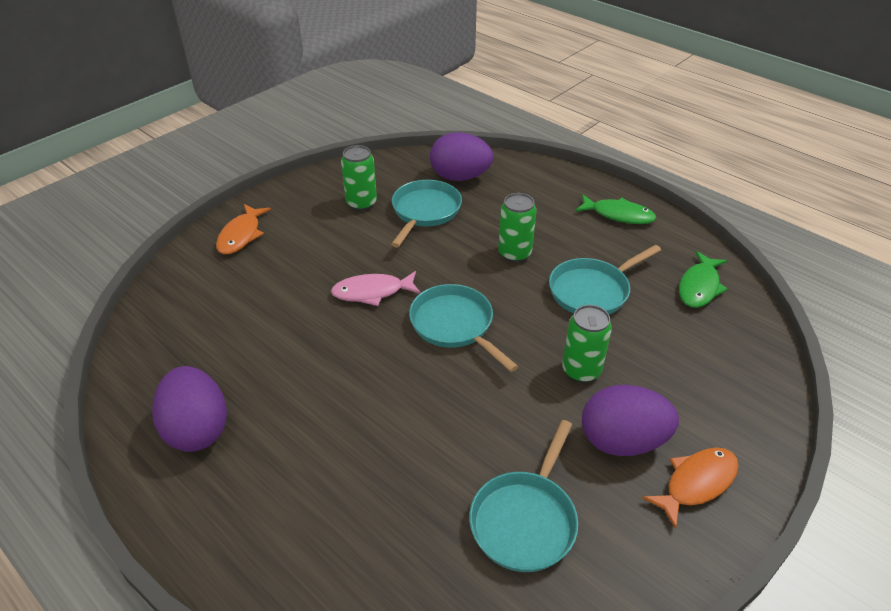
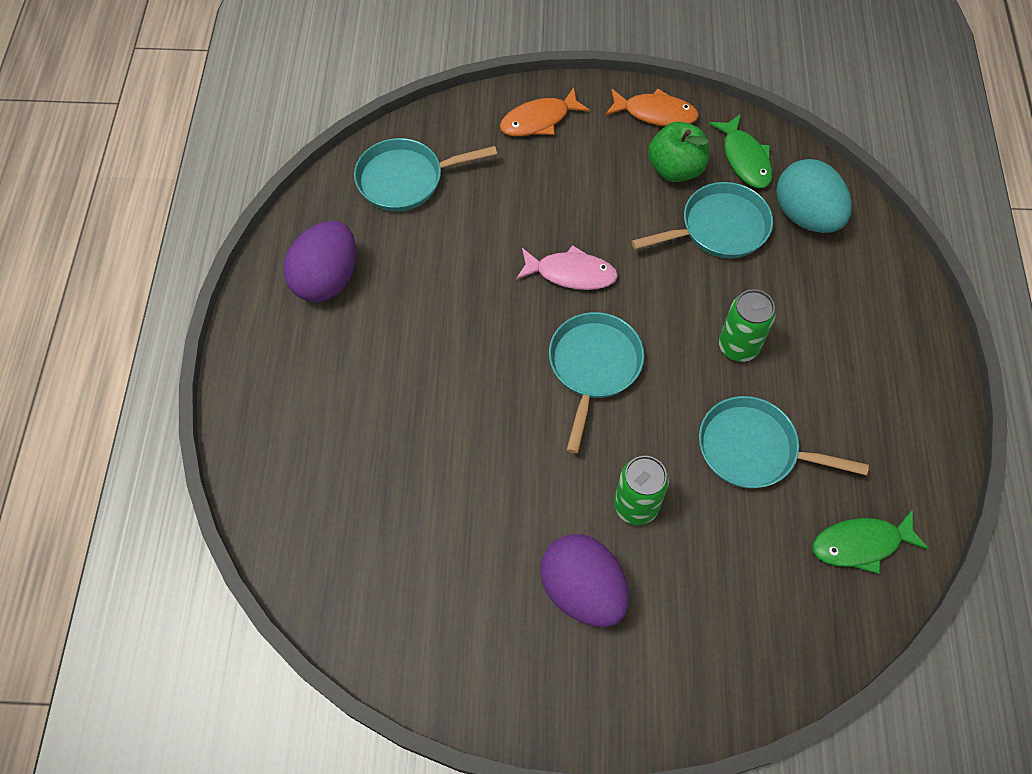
camera: 50 degrees right, 20 degrees up
(361, 203) = (675, 169): green can -> green apple
(372, 292) = (571, 273): pink fish -> pink fish turned 150 degrees clockwise
(460, 177) = (805, 216): purple egg -> turquoise egg
(525, 519) = (439, 565): turquoise pan -> turquoise pan (406, 179)
(618, 215) = (902, 399): green fish -> green fish (744, 159)
(696, 483) = (588, 678): orange fish -> orange fish (655, 113)

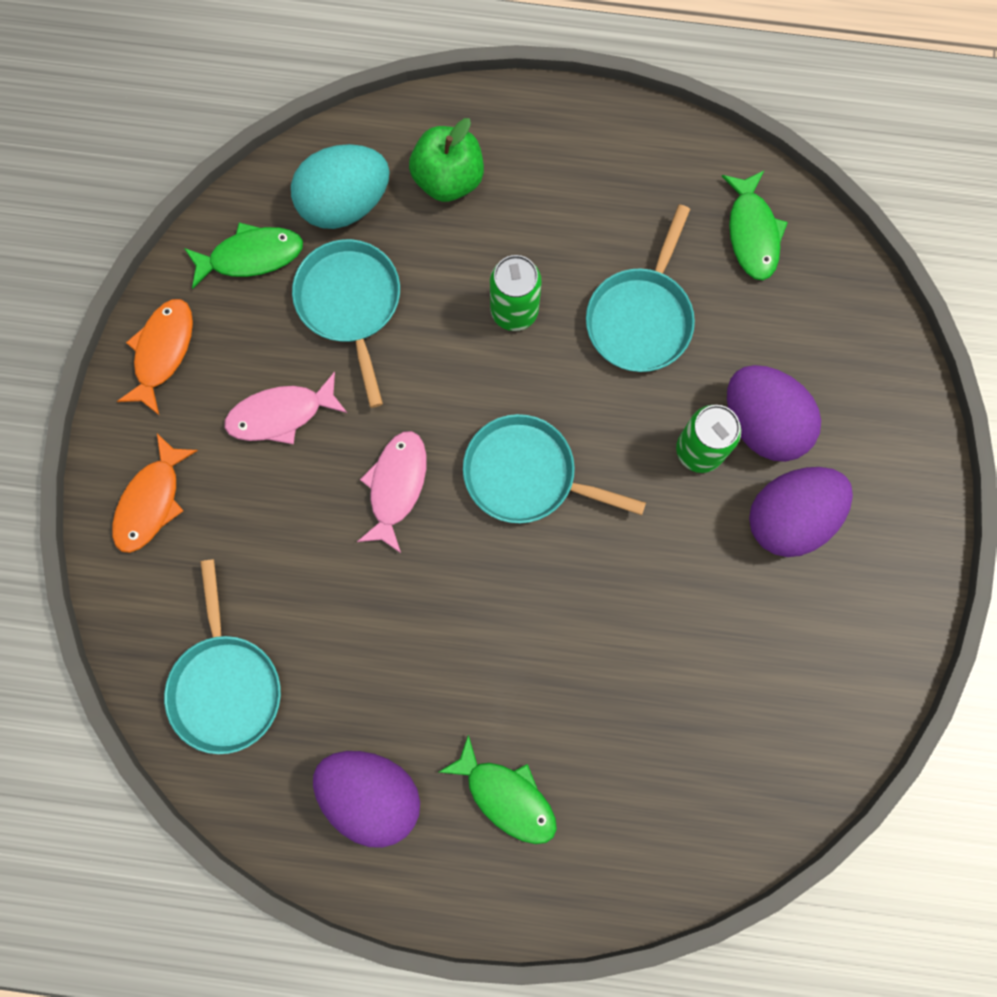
camera: 85 degrees left, 15 degrees up
(325, 372) = (506, 796): none -> green fish
(539, 120) = (151, 501): orange fish -> orange fish turned 45 degrees clockwise
(618, 191) = (281, 414): none -> pink fish
(670, 562) = (763, 423): none -> purple egg
(675, 169) = (255, 341): green apple -> green apple (448, 179)

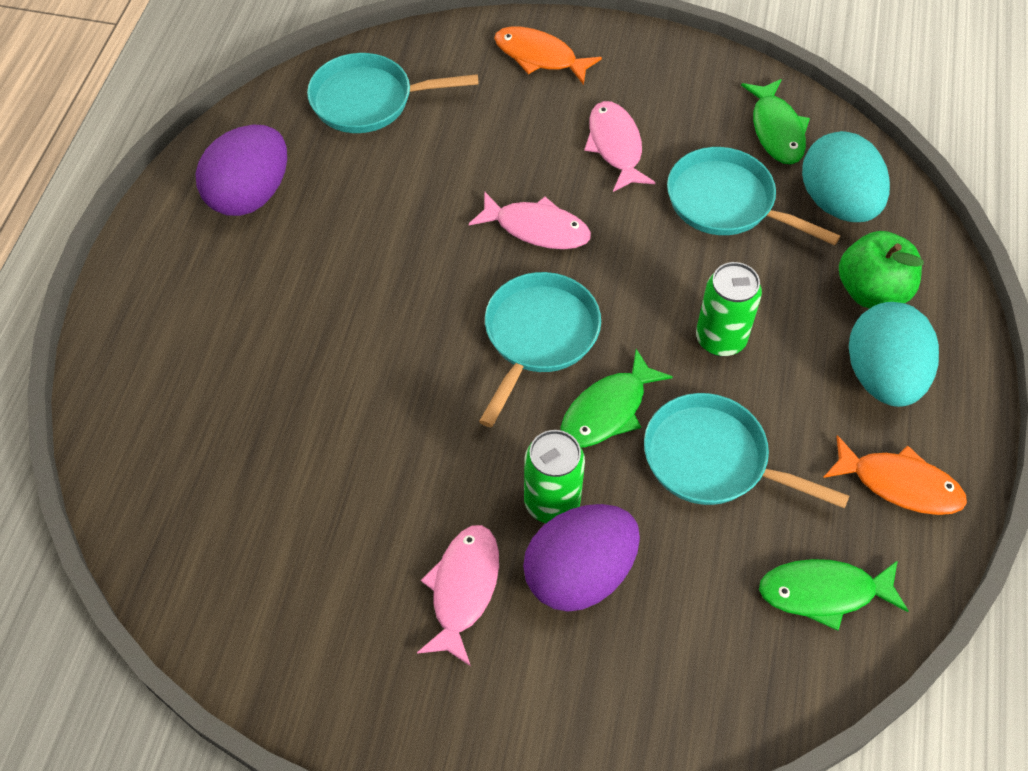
camera: 95 degrees right, 20 degrees down
(162, 352) = (679, 67): orange fish -> orange fish (899, 484)
(350, 304) = (727, 203): turquoise pan -> turquoise pan turned 135 degrees counterclockwise
(506, 796) = (222, 295): green fish -> green fish (608, 410)
(541, 176) = (882, 376): none -> turquoise egg
(790, 518) = (463, 589): purple egg -> pink fish

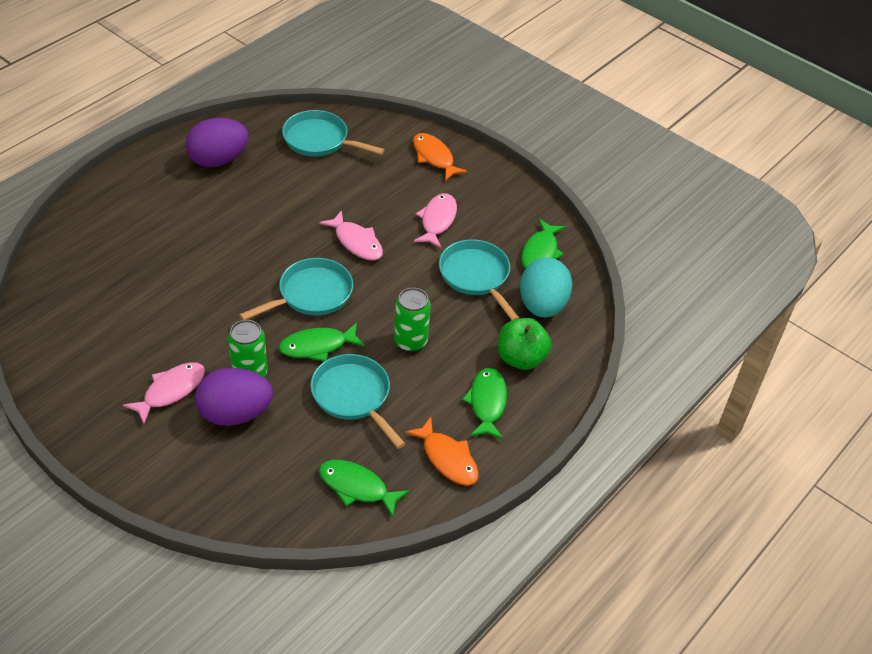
camera: 25 degrees right, 10 degrees down
(882, 376) = (487, 403): turquoise egg -> green fish

